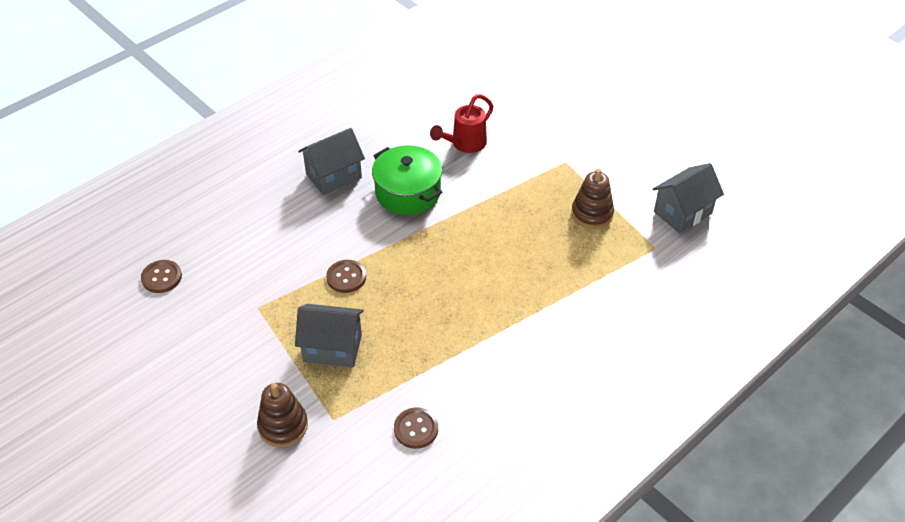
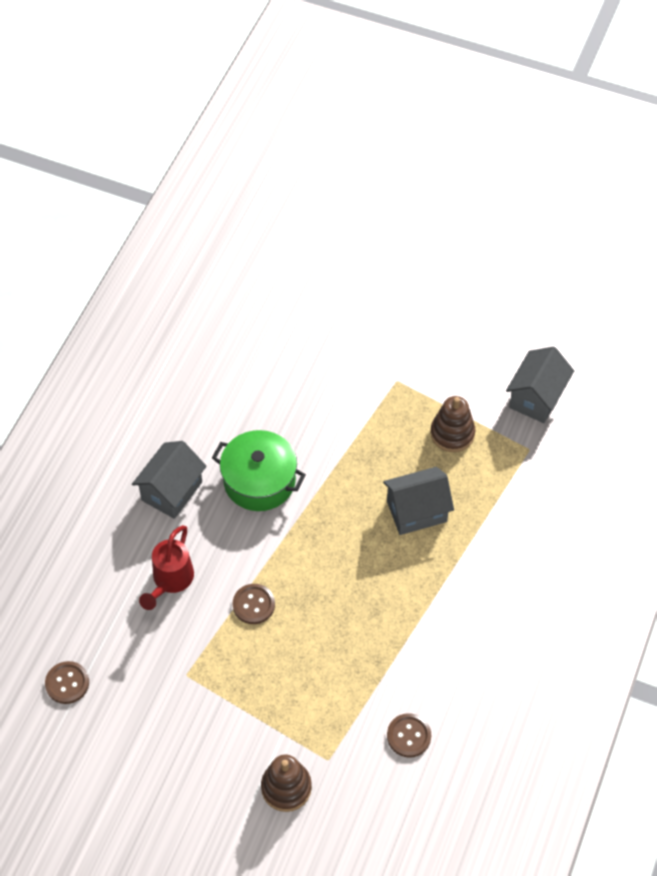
camera: 25 degrees left, 10 degrees up
(332, 348) = (285, 687): grey house -> grey house (416, 511)
(464, 144) = (285, 398): red watering can -> red watering can (170, 581)

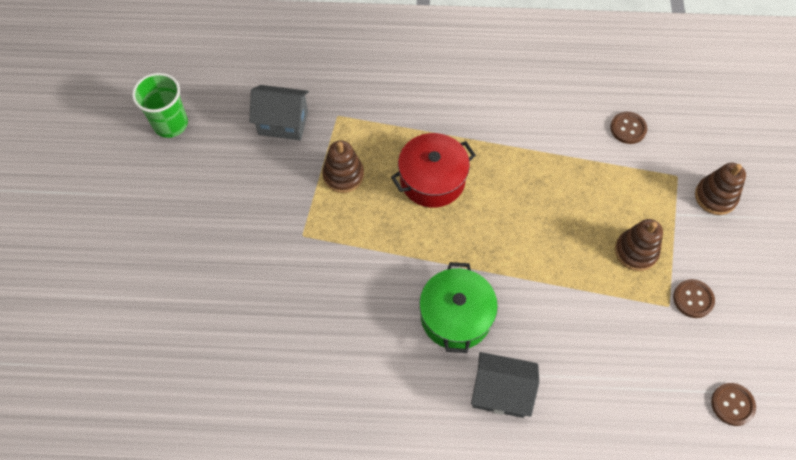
camera: 110 degrees left, 5 degrees up
(170, 581) = (592, 355): red watering can -> none
(253, 605) = (579, 276): brown button -> brown button (693, 299)
(257, 671) = (636, 251): none -> brown stacking toy
(416, 511) = (432, 180): grey house -> red pot
(568, 302) = (170, 124): none -> green cup

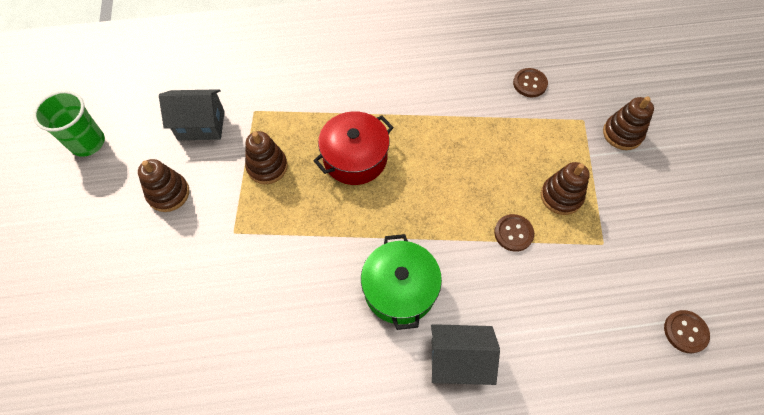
camera: 10 degrees left, 0 degrees up
(244, 187) = (168, 193): none -> brown stacking toy
(693, 299) = (624, 233): brown button -> brown button (513, 233)

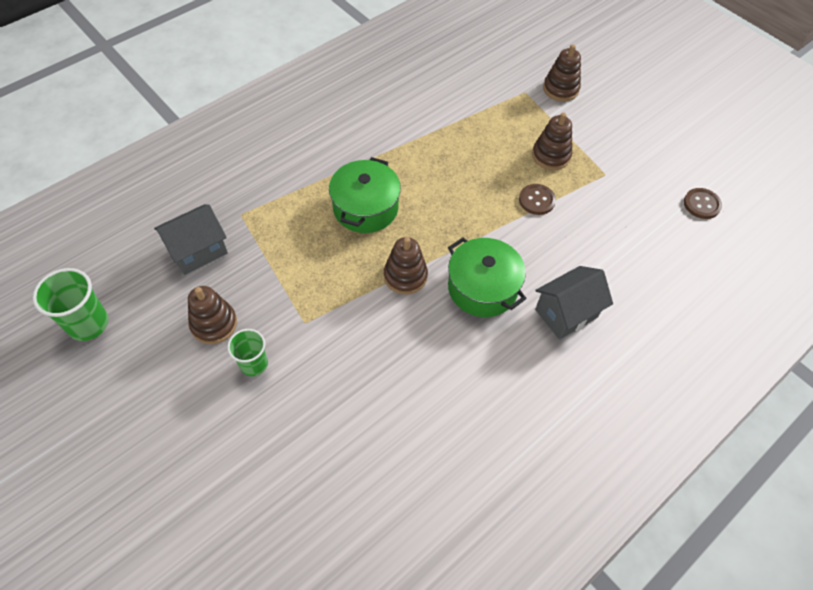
camera: 35 degrees left, 5 degrees down
(171, 245) = (254, 364): none -> green cup
(267, 167) = (292, 254): brown stacking toy -> brown stacking toy (405, 276)
(355, 158) = (365, 208): red pot -> green pot
(529, 83) = (464, 83): brown button -> none

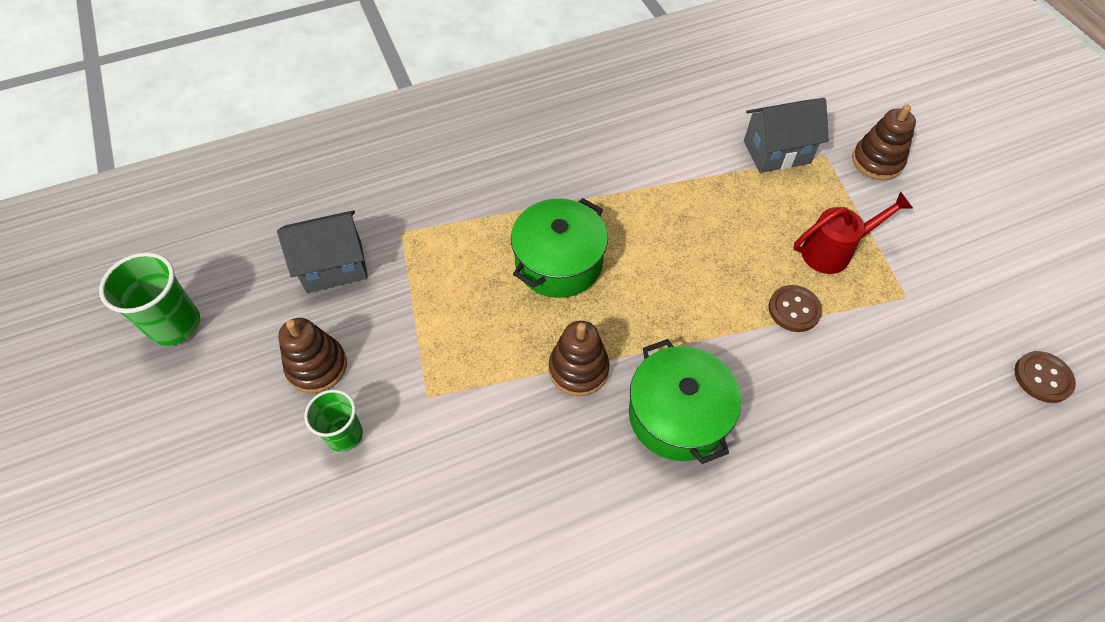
camera: 20 degrees right, 0 degrees up
(551, 156) = (834, 251): brown stacking toy -> red watering can
(566, 313) = (785, 487): grey house -> grey house (776, 152)

